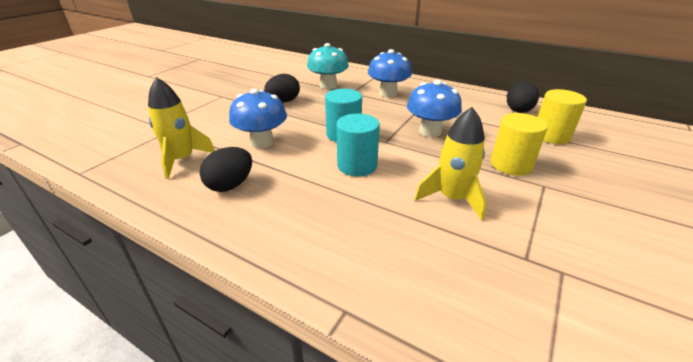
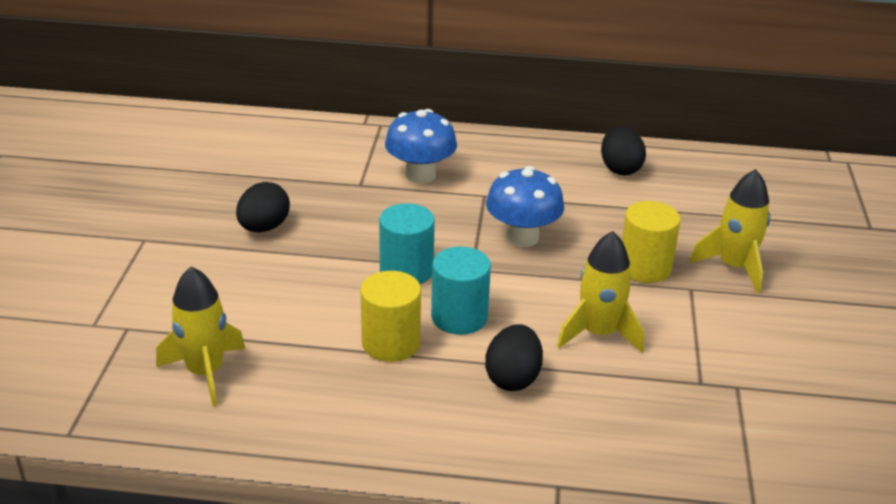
camera: 25 degrees left, 0 degrees up
(230, 185) = (315, 390): black egg -> black egg (513, 378)
(262, 142) = (298, 313): blue mushroom -> none
(328, 86) = (312, 177): turquoise mushroom -> none
(551, 135) = (676, 208): yellow cylinder -> yellow cylinder (391, 343)
(588, 179) = (734, 267): none -> yellow rocket

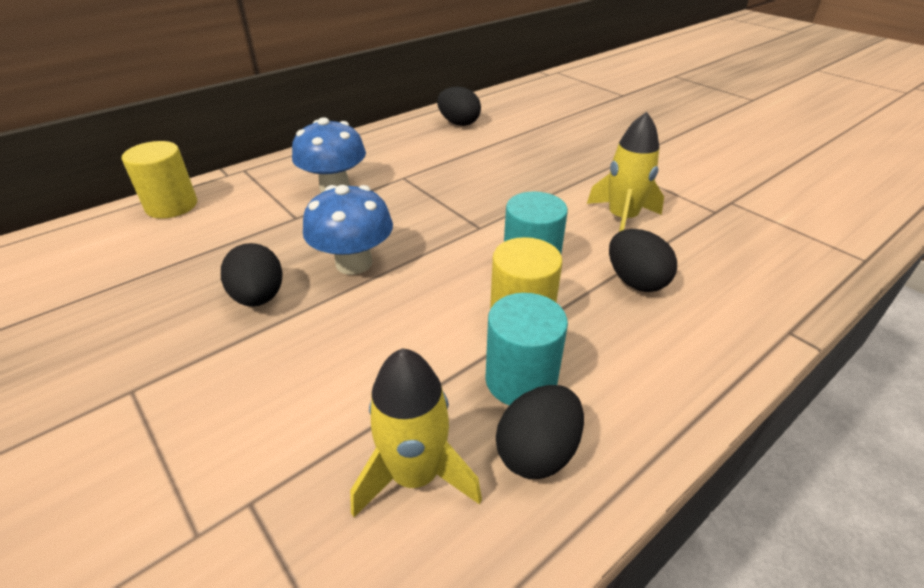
camera: 45 degrees left, 5 degrees up
(275, 410) = (537, 452): none -> black egg
(406, 271) = (438, 257): turquoise cylinder -> turquoise cylinder (521, 380)
(522, 237) = (474, 189): blue mushroom -> blue mushroom (354, 263)
(644, 267) = (571, 167): yellow cylinder -> yellow cylinder (171, 206)
(734, 267) = (609, 143): yellow rocket -> none

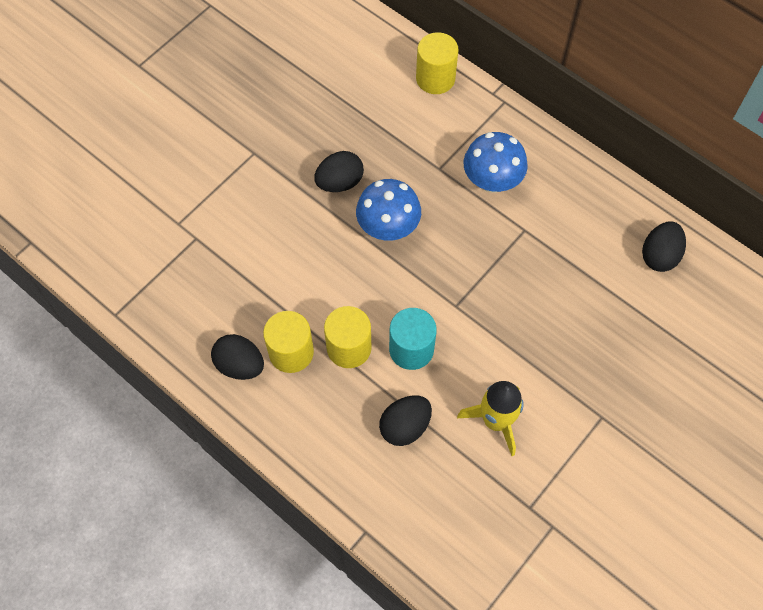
camera: 80 degrees right, 25 degrees up
(415, 475) = (219, 307): yellow rocket -> none
(521, 380) = (291, 352): turquoise cylinder -> yellow cylinder

